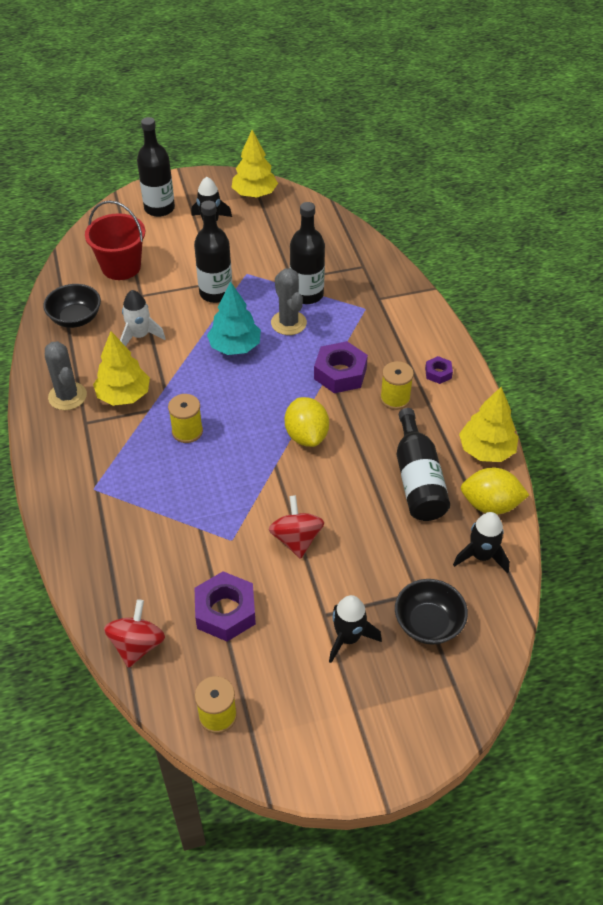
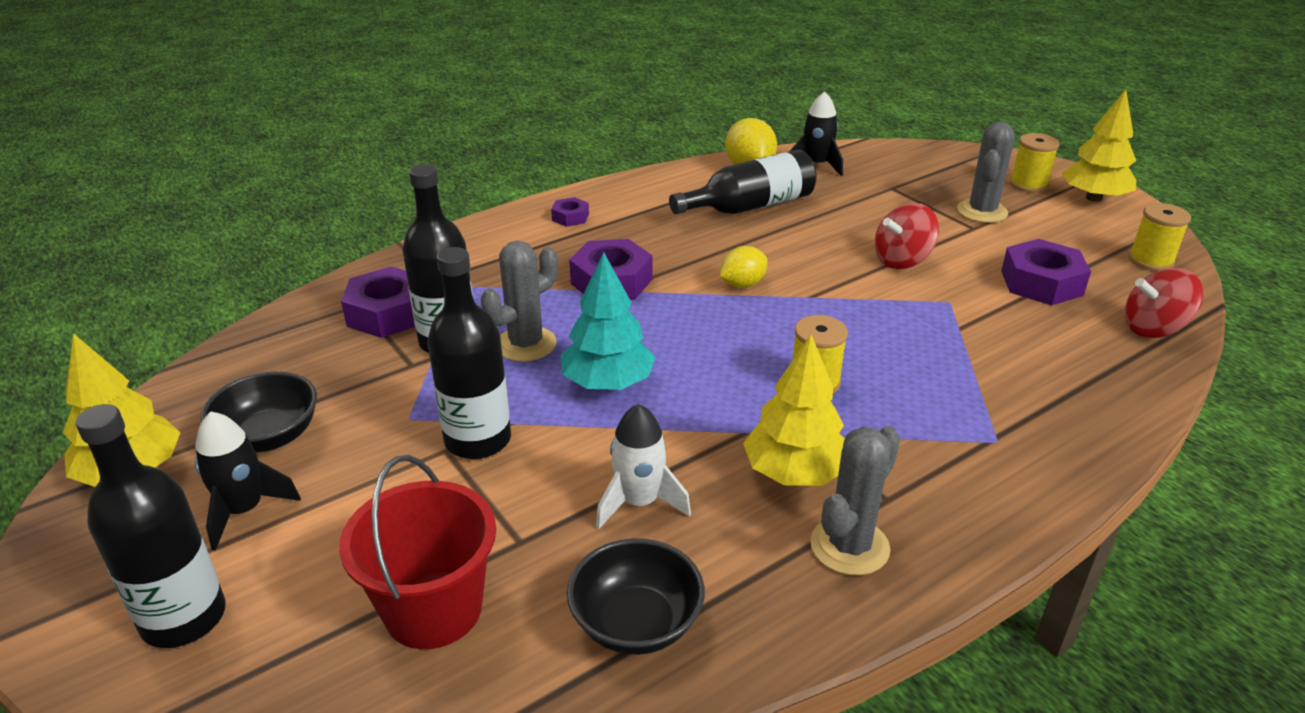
camera: 110 degrees left, 15 degrees down
(306, 435) = (742, 284): yellow lemon -> yellow lemon, size x0.66
(348, 276) = (388, 313): none -> purple nut
(348, 638) = (982, 211): black rocket -> grey cactus
(395, 398) = (633, 237): yellow spool -> yellow spool (1028, 184)
(428, 623) = (919, 178): black bowl -> black bowl (269, 437)
(486, 450) = (676, 177): yellow tree -> yellow tree (1093, 198)

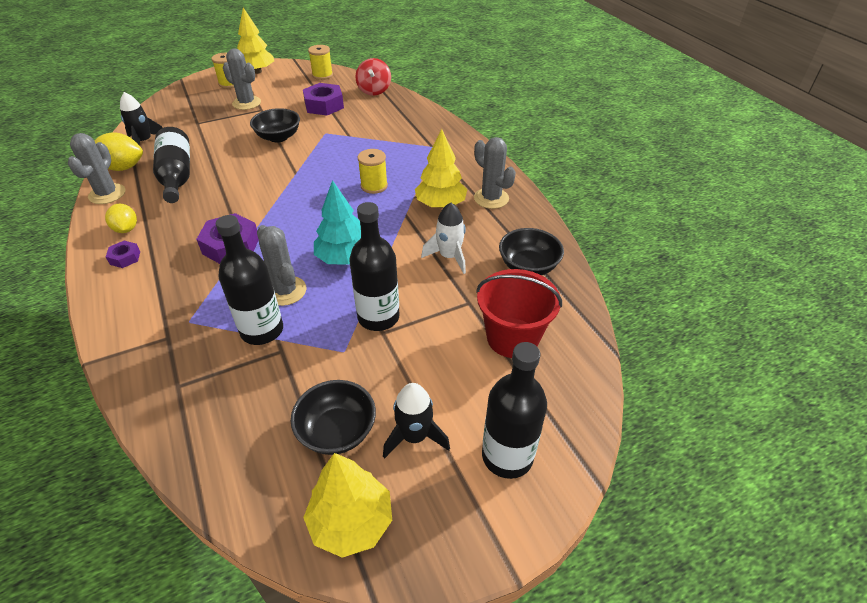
camera: 80 degrees left, 10 degrees up
(388, 313) = (202, 366): purple nut -> none
(689, 174) = (107, 194): none -> grey cactus
(742, 284) = (268, 194): yellow lemon -> yellow lemon (126, 229)
(902, 260) = (278, 137): red spinning top -> black bowl

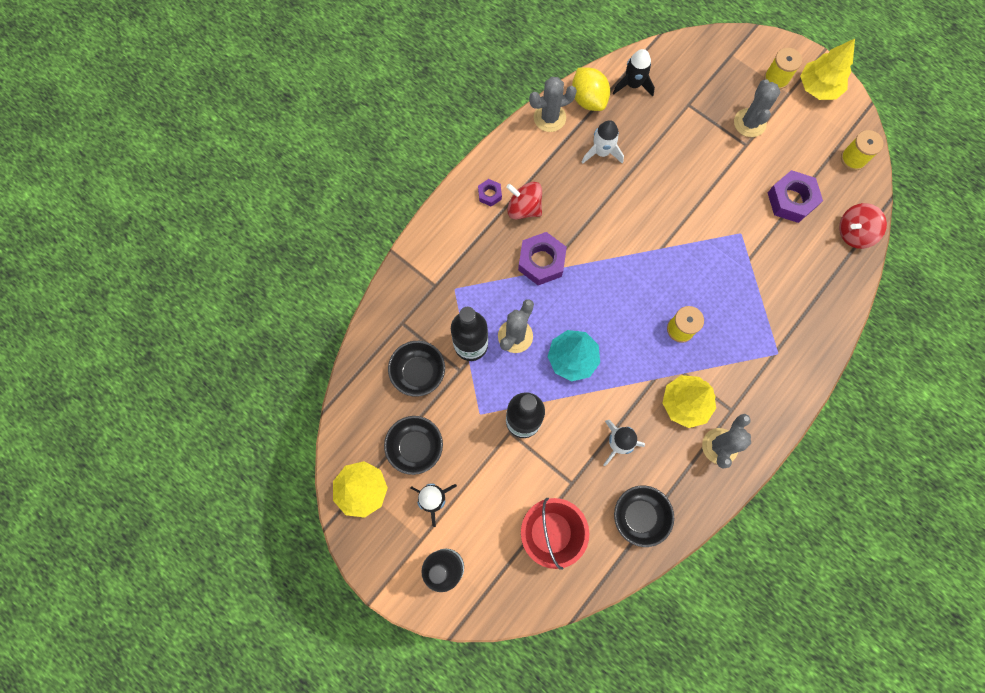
camera: 65 degrees right, 30 degrees up
(126, 229) = (518, 168): yellow lemon -> none
(167, 239) = (524, 208): none -> red spinning top
(177, 176) = (601, 152): black bottle -> white rocket
(278, 137) = (708, 195): black bowl -> black bowl (418, 372)

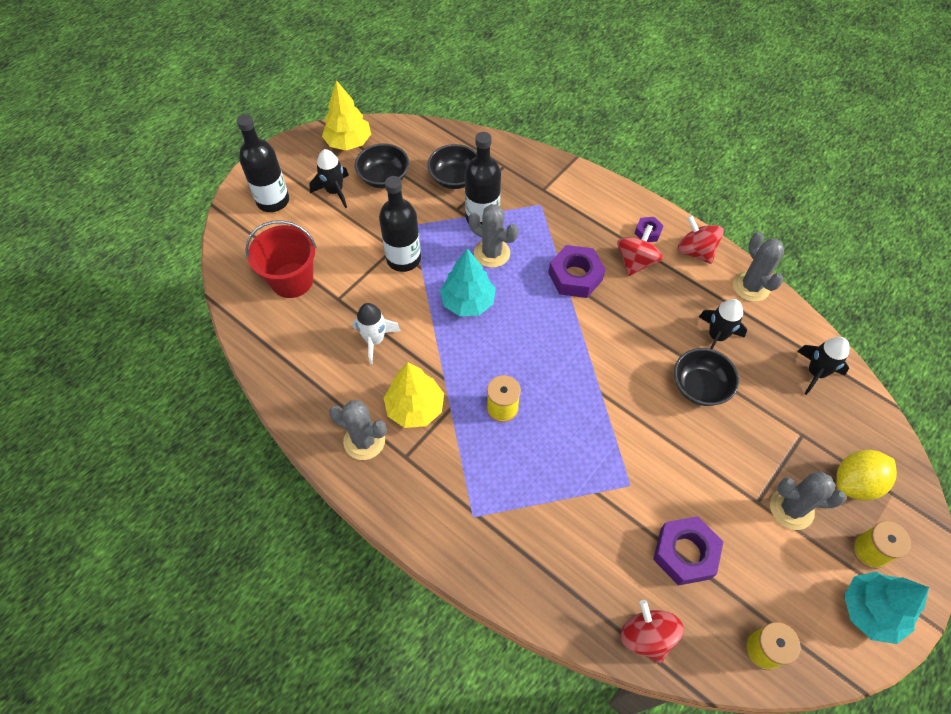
camera: 90 degrees right, 15 degrees down
(512, 157) = (695, 251): none -> red spinning top
(588, 99) = (784, 325): yellow lemon -> yellow lemon (855, 483)
(601, 152) = (716, 336): white rocket -> black rocket
(639, 516) = (297, 357): black bowl -> black bowl (700, 387)
(818, 87) = (870, 610): yellow tree -> turquoise tree

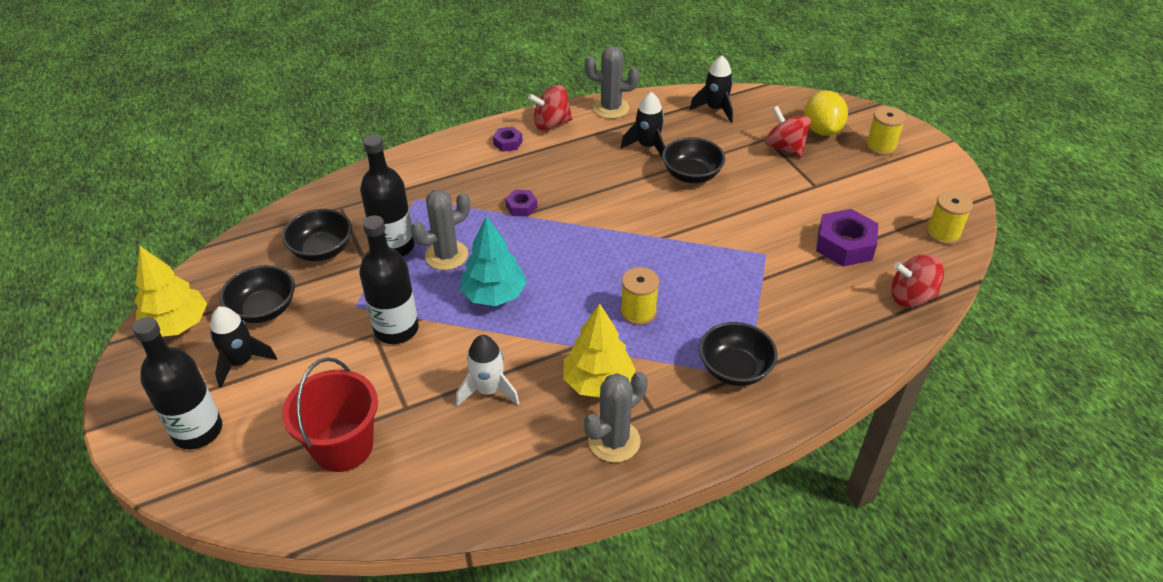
camera: 65 degrees left, 15 degrees down
(475, 503) = (734, 369): none -> black bowl
(575, 276) = (521, 207): purple nut -> purple nut, size x0.52
(635, 262) = (534, 162): red spinning top -> red spinning top (785, 148)
(791, 509) = (829, 170): grey cactus -> none
(870, 610) = (928, 166): turquoise tree -> none

